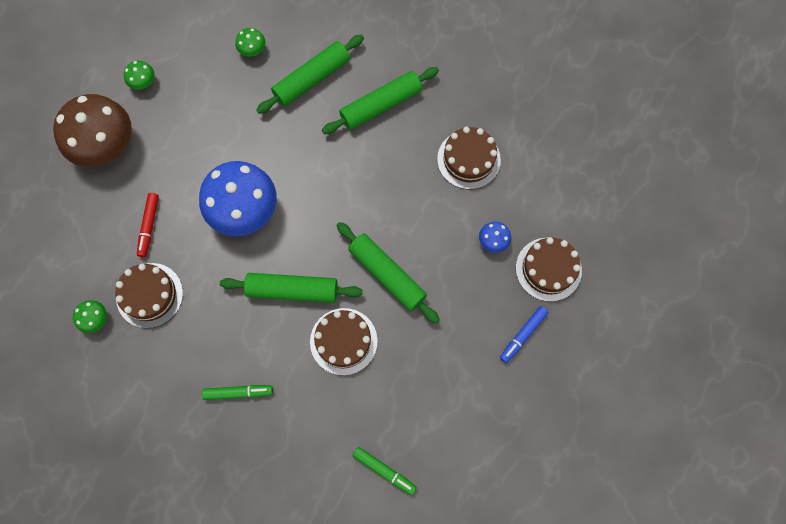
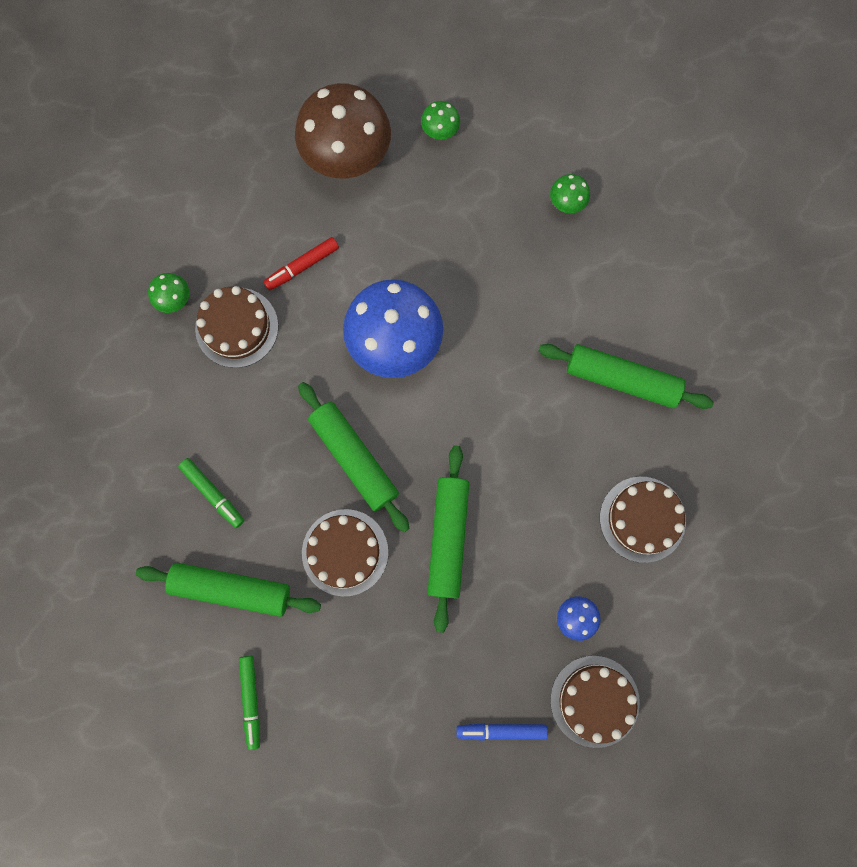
camera: 50 degrees right, 5 degrees up
(312, 79) = (588, 287): green rolling pin -> green rolling pin (231, 589)

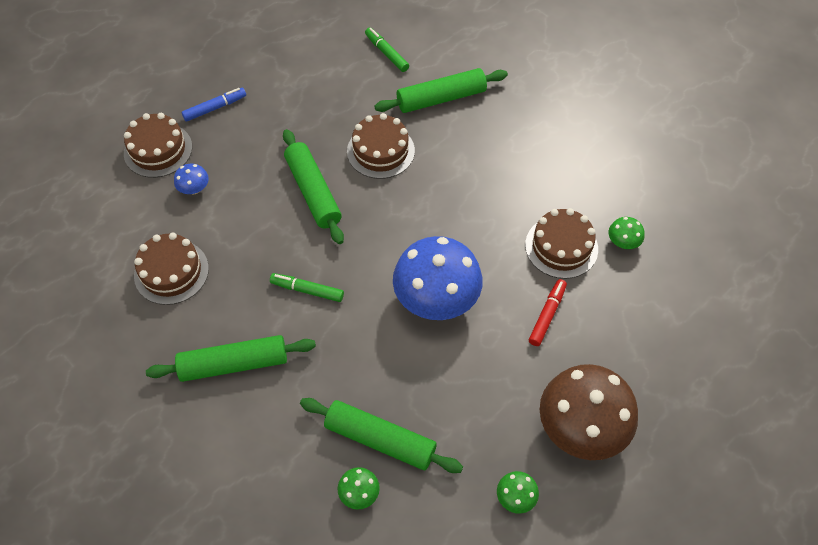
camera: 150 degrees right, 20 degrees down
(212, 493) = (495, 141): green marker -> green marker (307, 290)
(354, 458) = (413, 207): green rolling pin -> green rolling pin (380, 439)

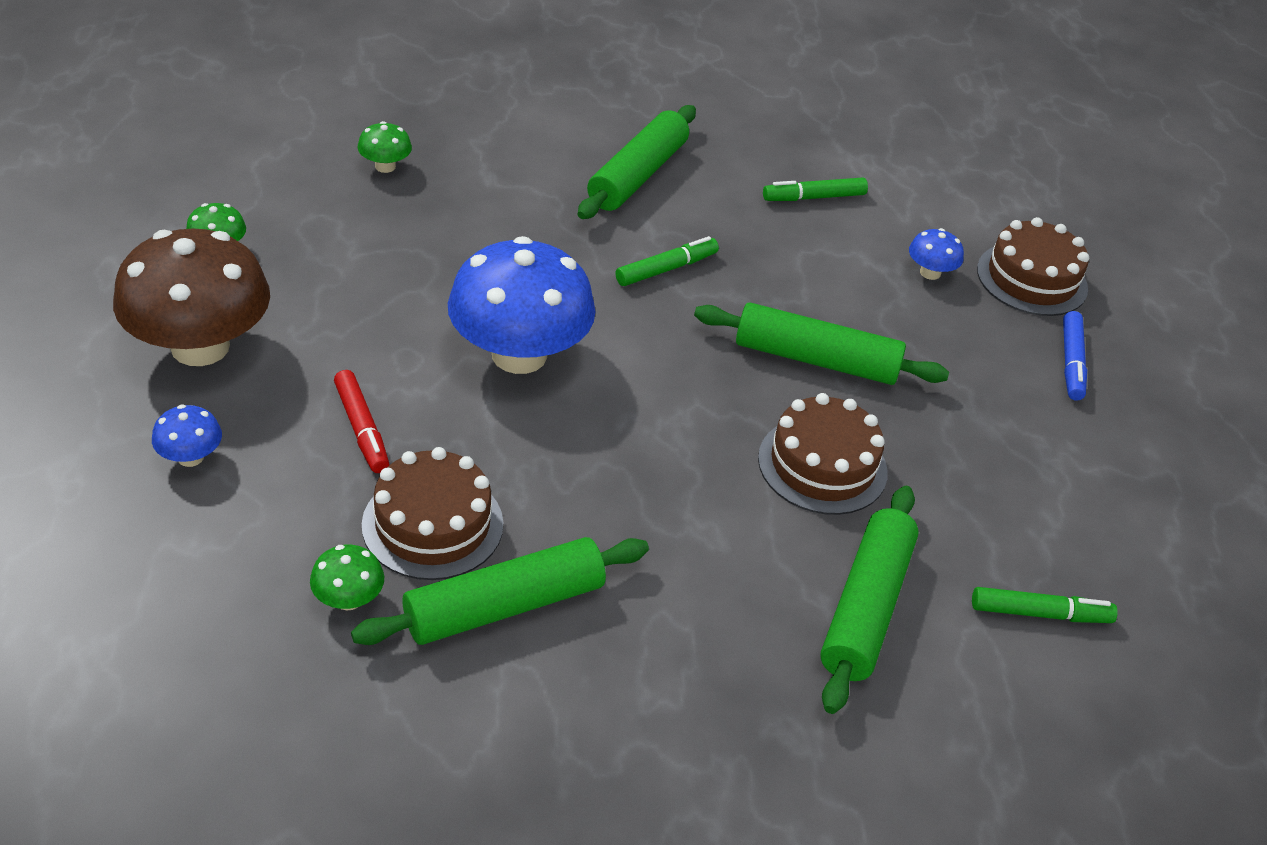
camera: 125 degrees right, 15 degrees down
(171, 272) = (814, 197): brown cake -> green marker
(380, 439) = (416, 209): green rolling pin -> green rolling pin (504, 606)
(635, 360) = (190, 457): none -> blue mushroom

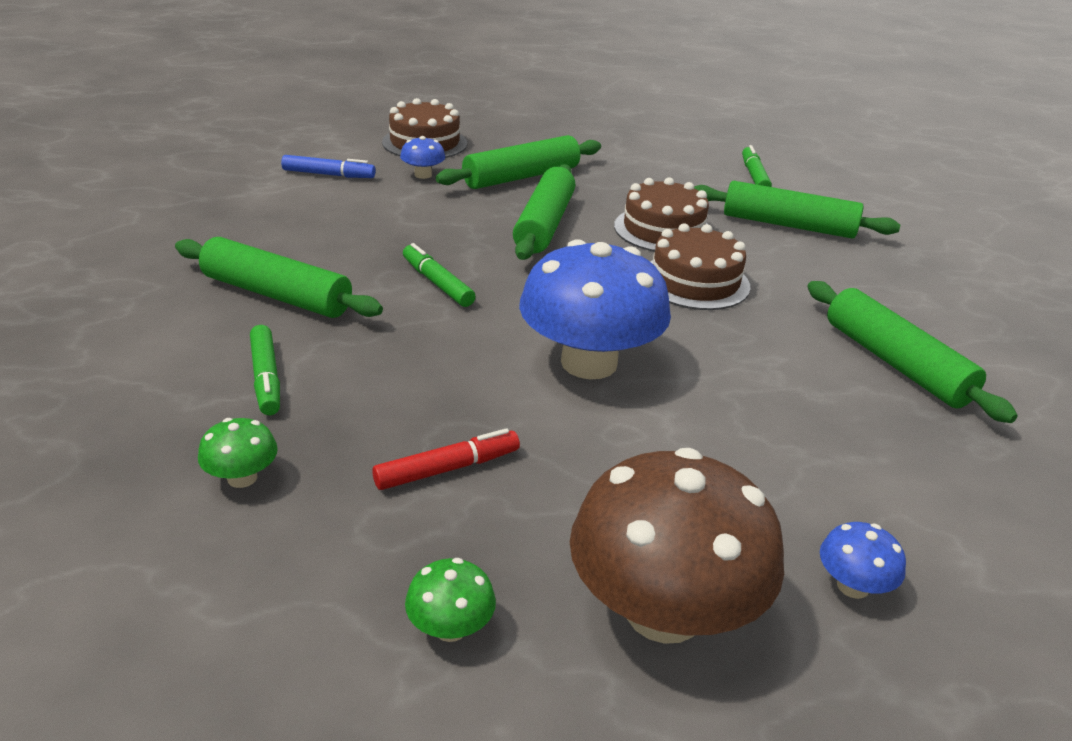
camera: 90 degrees left, 10 degrees down
(348, 599) = (952, 446): green mushroom -> none
(361, 428) = (739, 456): red marker -> red marker (446, 469)
(433, 524) = (836, 404): brown cake -> brown cake (695, 281)
(814, 197) = (318, 210): green marker -> green marker (266, 377)
(951, 355) = (521, 177): none -> green rolling pin
(1071, 362) = (516, 142): blue marker -> blue marker (328, 174)

